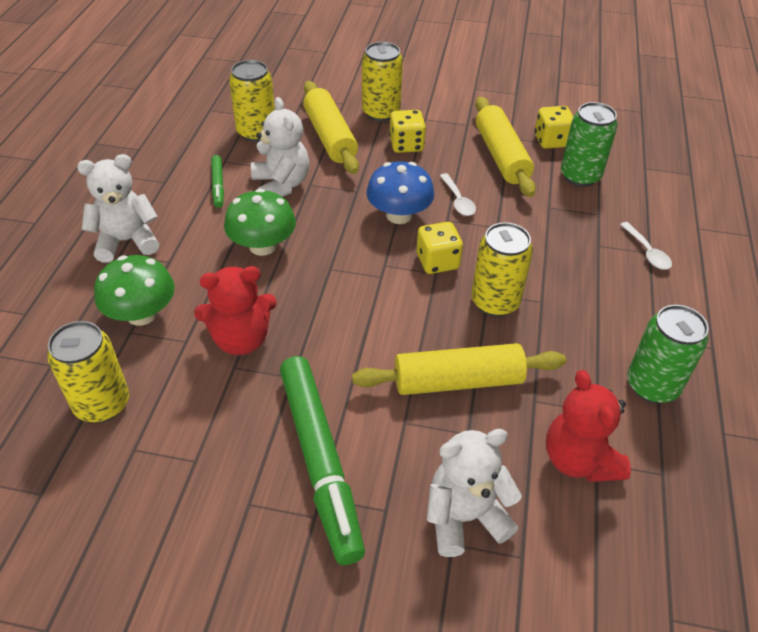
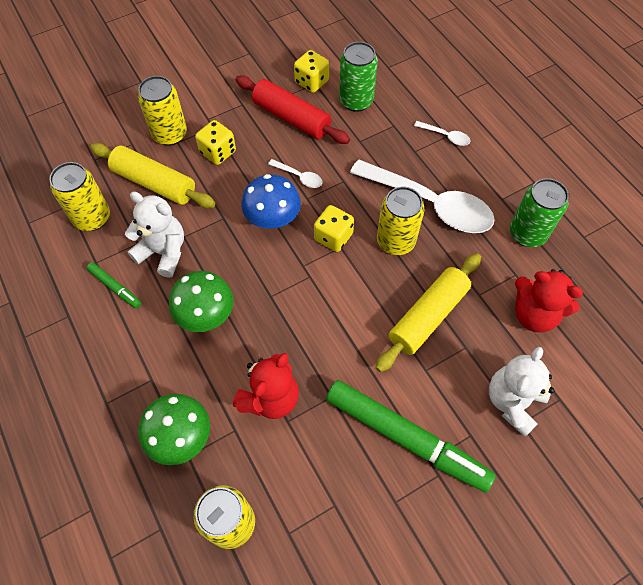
camera: 40 degrees left, 15 degrees up
(127, 241) = (99, 389): white teddy bear -> none
(501, 156) = (291, 118): yellow rolling pin -> red rolling pin
(566, 295) = (430, 204): none -> white spoon

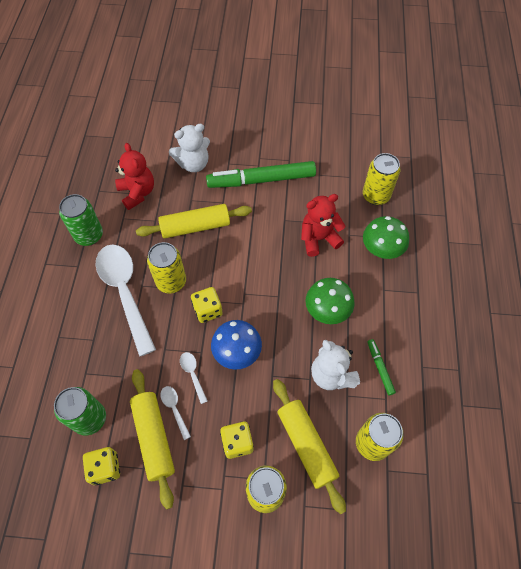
camera: 145 degrees left, 0 degrees up
(291, 118) = (154, 438): red rolling pin -> yellow rolling pin
(406, 438) = (261, 180): green marker -> green marker turned 75 degrees counterclockwise
(445, 136) = (60, 337): white spoon -> white spoon (174, 409)

